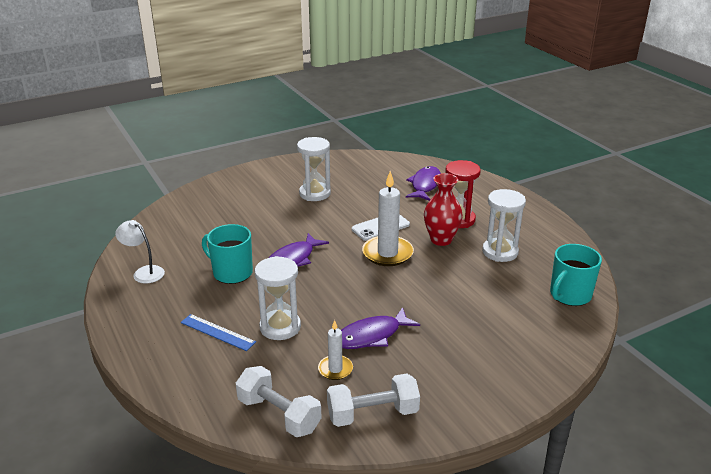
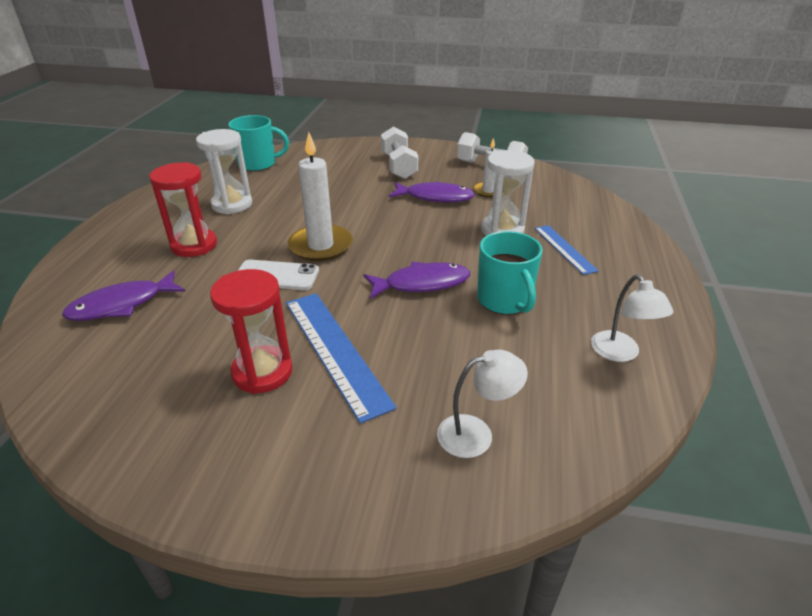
camera: 140 degrees left, 5 degrees up
(198, 213) = (476, 433): none -> white lamp
(279, 414) = (553, 186): white dumbbell -> white dumbbell (398, 166)
(295, 212) = (335, 351): none -> blue ruler
(315, 193) = (262, 372): white hourglass -> red hourglass
(441, 240) = (251, 235): red vase -> none

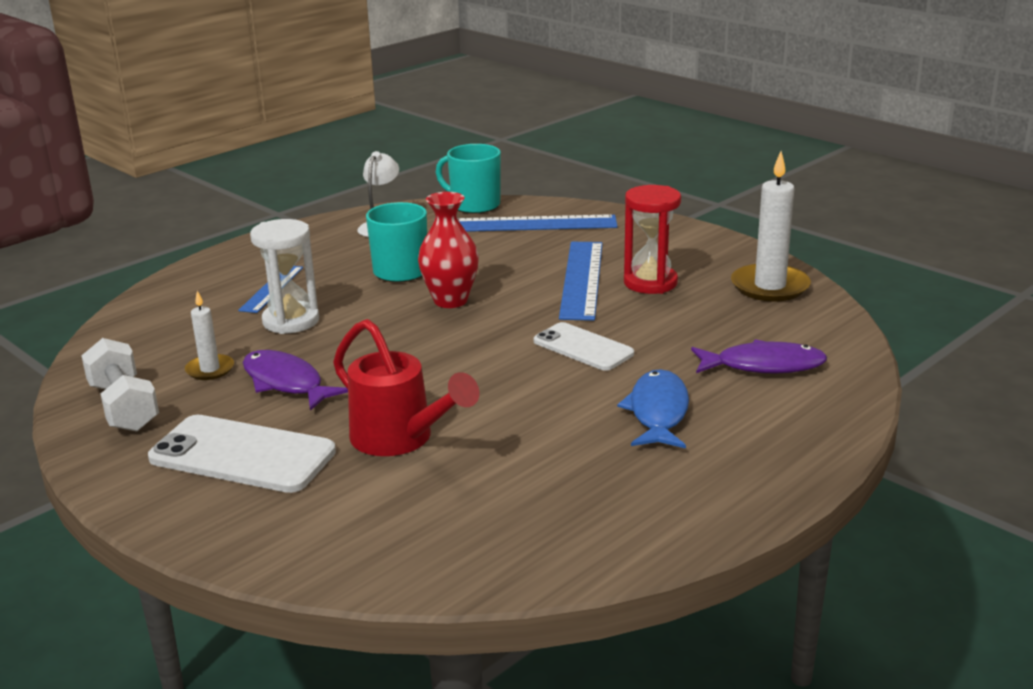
camera: 145 degrees left, 10 degrees down
(194, 245) = (658, 412): red hourglass -> blue fish
(232, 204) = (569, 465): white hourglass -> none
(258, 164) = (456, 553): turquoise mug -> turquoise mug (474, 205)
(320, 246) = (505, 364): white candle -> white candle (770, 286)
(334, 191) = (400, 439): none -> red watering can
(398, 166) = (242, 455): white dumbbell -> white phone
(422, 284) = (450, 300): purple fish -> red vase
(476, 433) = (534, 224): white lamp -> blue ruler

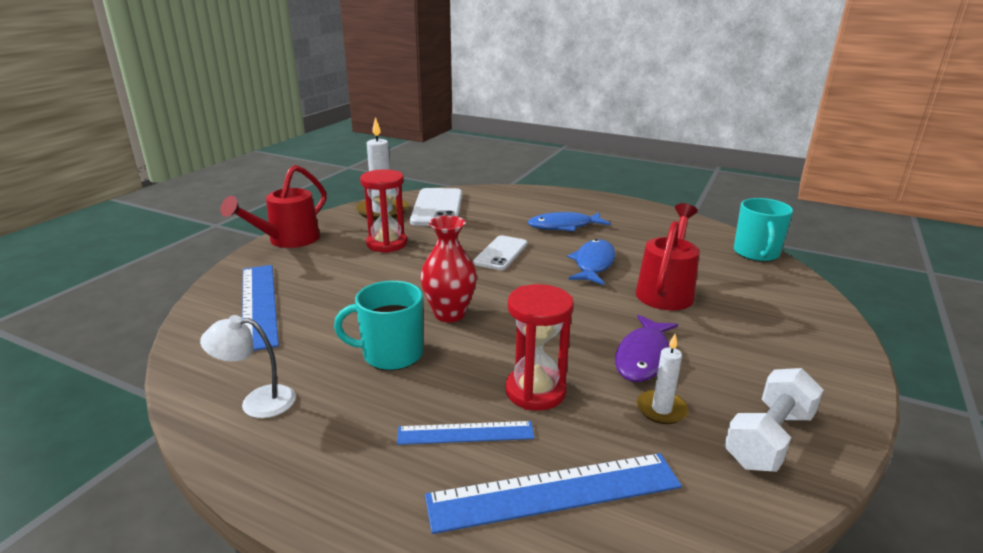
camera: 110 degrees left, 0 degrees up
(242, 455) = (751, 344): white phone -> white phone (437, 208)
(291, 321) = (535, 391): white hourglass -> red hourglass
(474, 205) = (191, 349): turquoise mug -> turquoise mug (756, 253)
(511, 405) = (593, 264): none -> blue fish
(582, 279) = (387, 267): blue ruler -> blue ruler (554, 491)
(686, 234) = (288, 240): none -> red watering can
(763, 366) = (492, 207): purple fish -> none

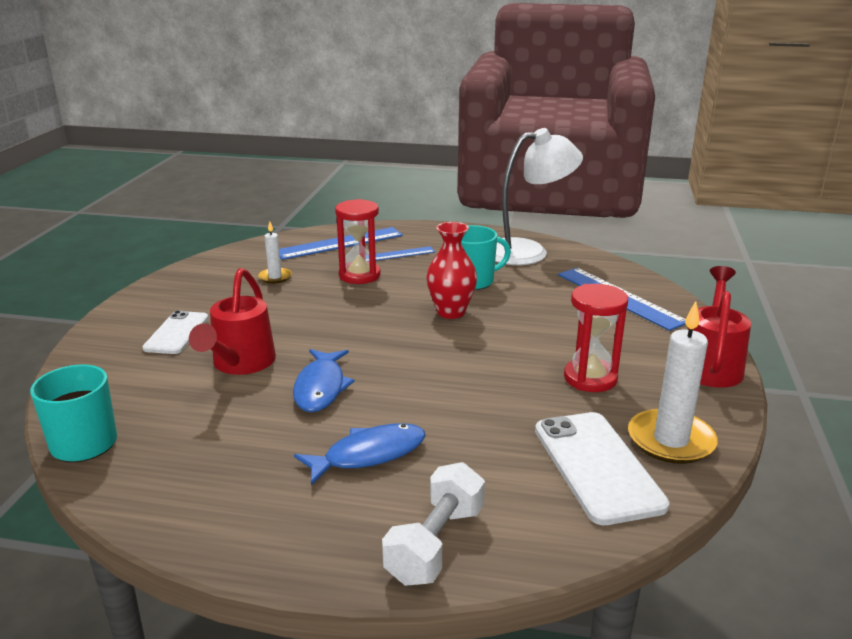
camera: 165 degrees right, 0 degrees up
(257, 402) = (528, 251): white lamp -> white lamp, size x1.97
(501, 253) = (440, 386): white phone -> white phone (176, 333)
(644, 357) = (280, 303): purple fish -> none
(769, 439) = (212, 273): white dumbbell -> white dumbbell (435, 544)

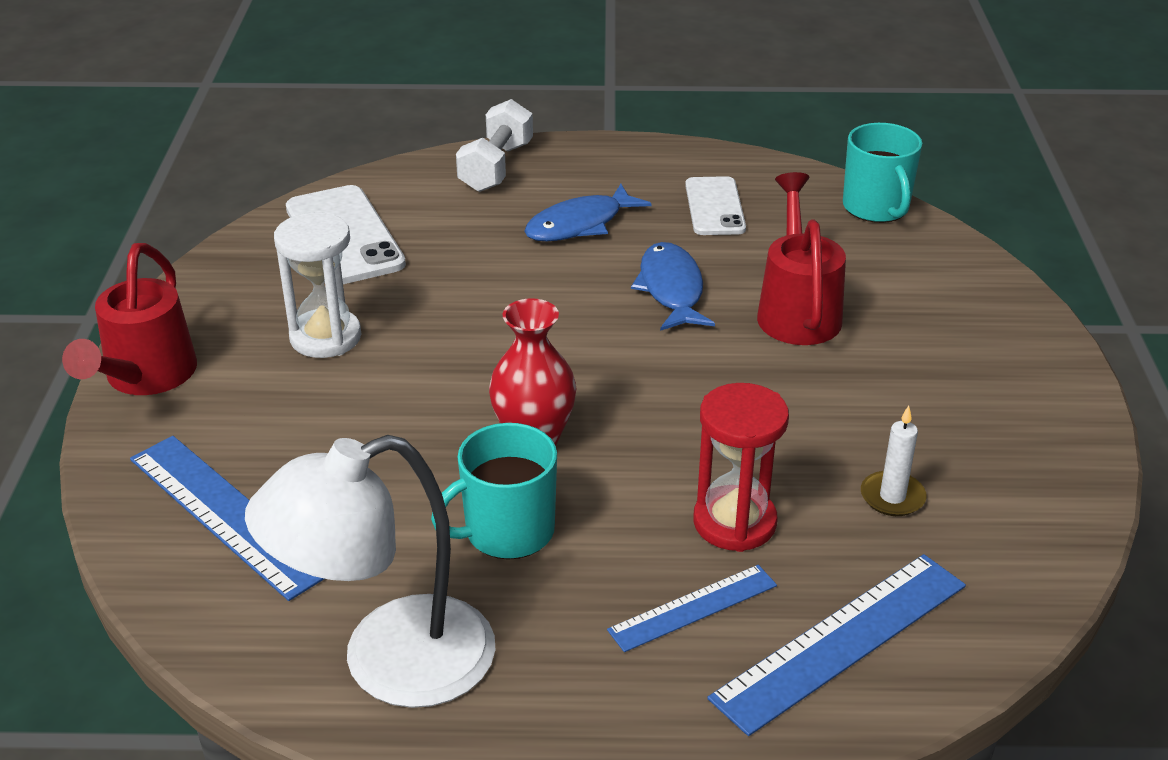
camera: 170 degrees right, 10 degrees up
(176, 333) = (933, 350): white phone -> white phone (714, 207)
(590, 378) = (325, 337): red hourglass -> white hourglass
(670, 440) = (254, 269): white candle -> none

